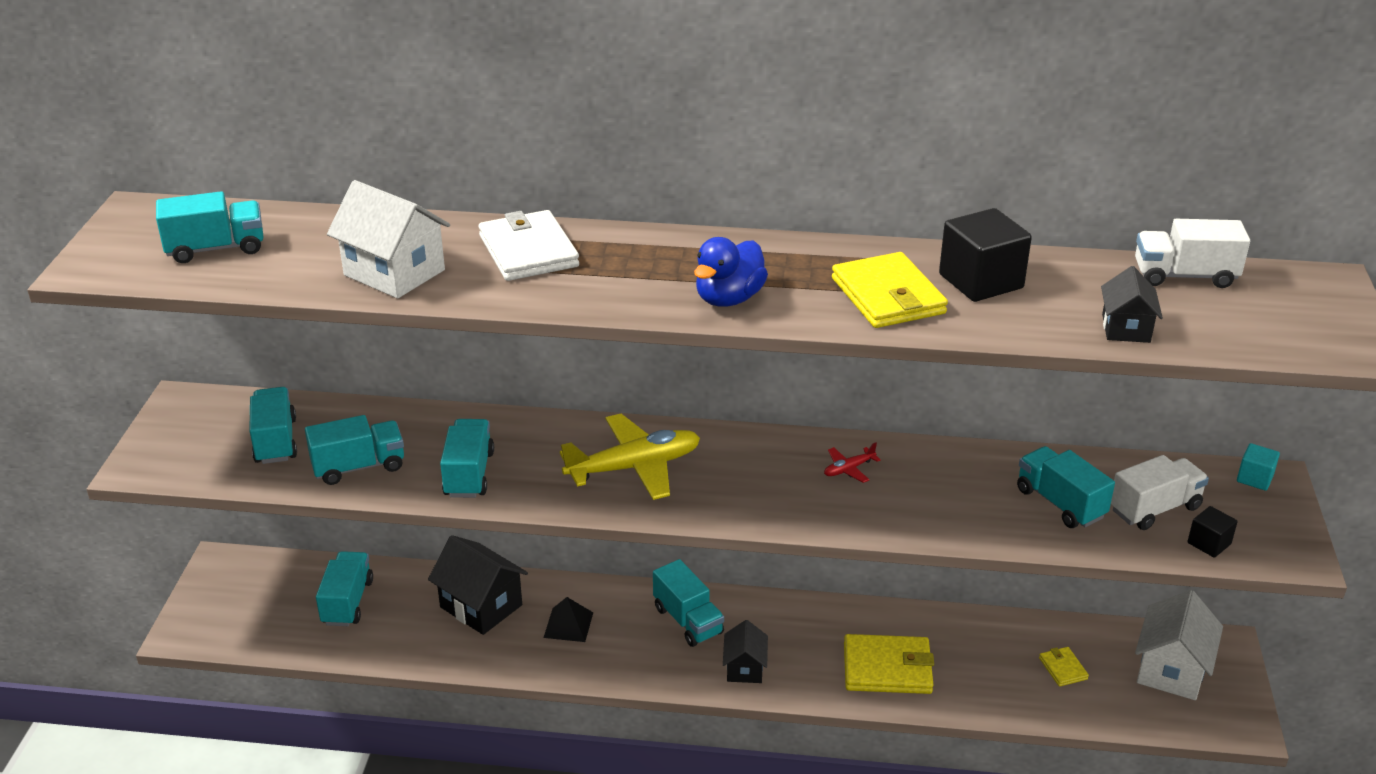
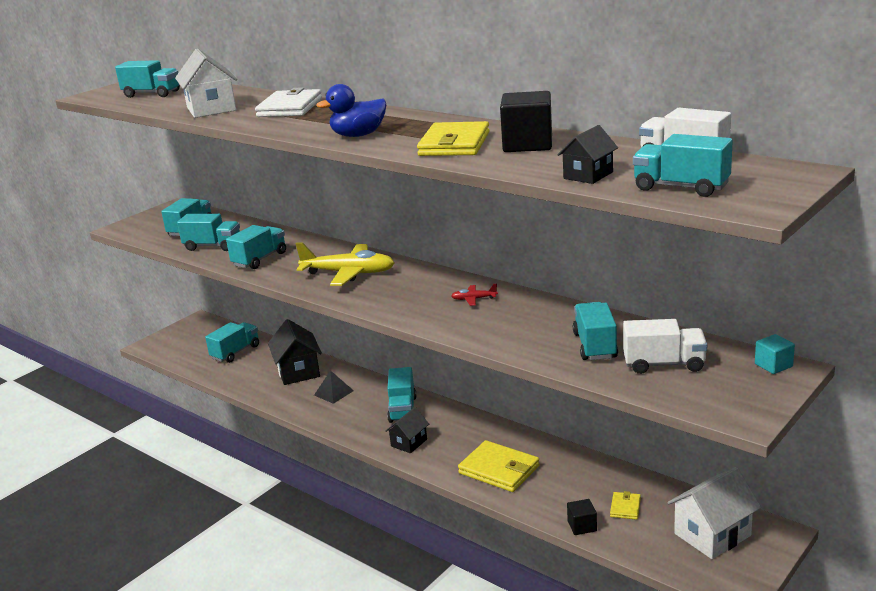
camera: 35 degrees right, 10 degrees down
(1209, 543) = (681, 393): black cube -> black cube (582, 526)
(1247, 331) = (681, 187): none -> turquoise truck

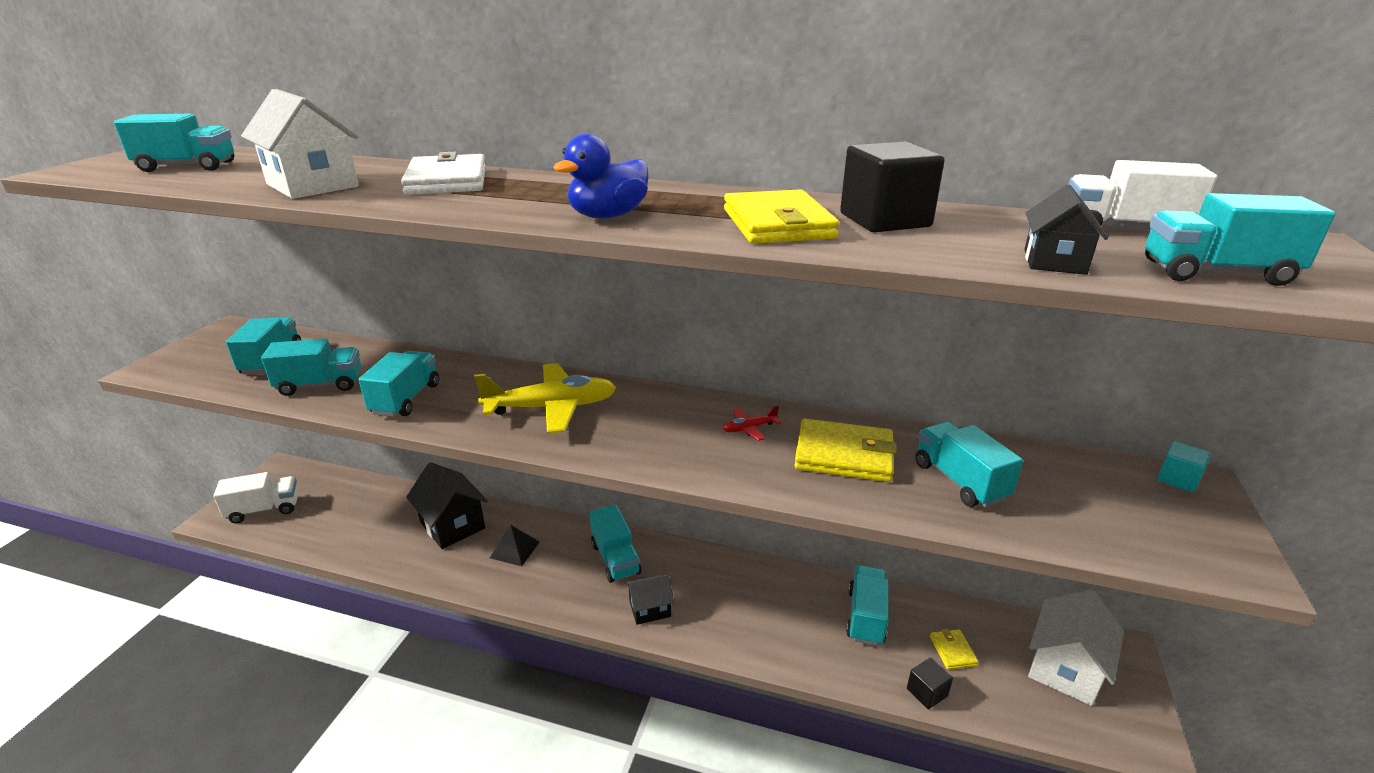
camera: 25 degrees left, 5 degrees up
(235, 352) = (352, 509): turquoise truck -> turquoise truck (866, 617)
(409, 443) = (650, 609): black house -> black house turned 60 degrees clockwise
(499, 470) = (781, 627): yellow wallet -> yellow wallet (844, 455)
(664, 364) = (1065, 497): white truck -> white truck (264, 510)

